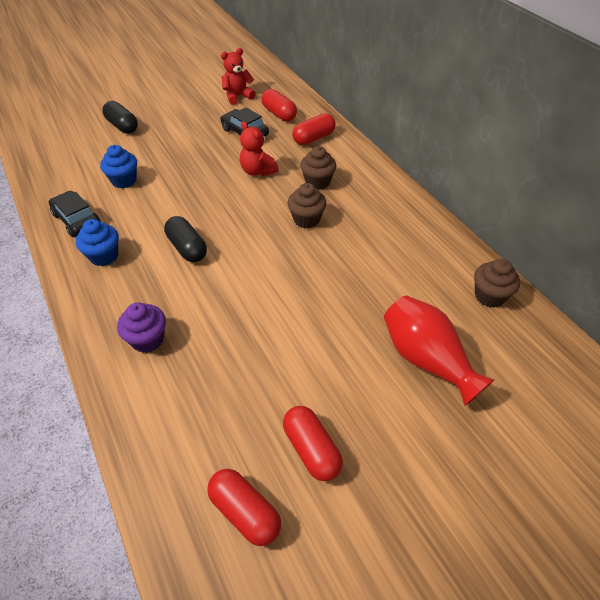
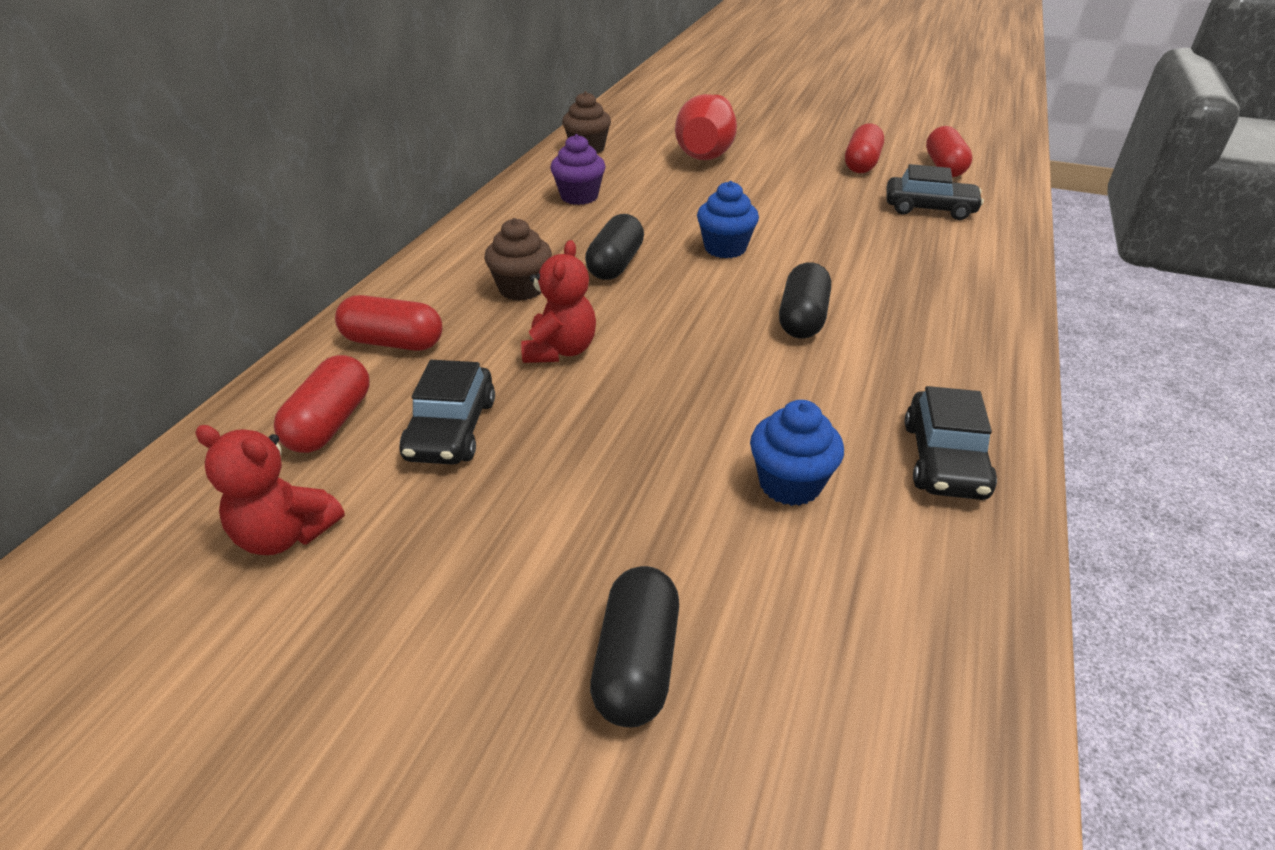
camera: 130 degrees left, 10 degrees down
(104, 256) = (934, 375): blue cupcake -> blue cupcake (725, 248)
(147, 339) = (942, 269): purple cupcake -> purple cupcake (579, 197)
(204, 414) = (929, 208): none -> black car
(306, 219) = (615, 264): brown cupcake -> black capsule

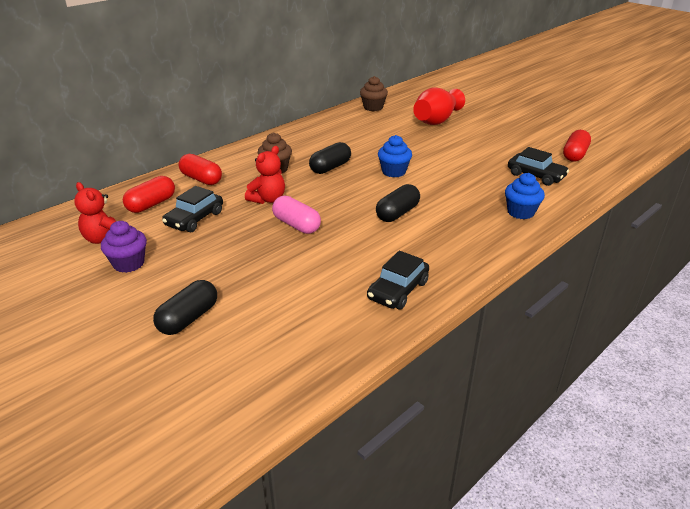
camera: 25 degrees right, 5 degrees down
(579, 197) = (344, 131): purple cupcake -> purple cupcake (129, 263)
(659, 386) = (296, 225): none -> pink capsule
(790, 484) = (314, 278): blue cupcake -> blue cupcake (520, 212)
(861, 164) = (523, 143): red capsule -> none

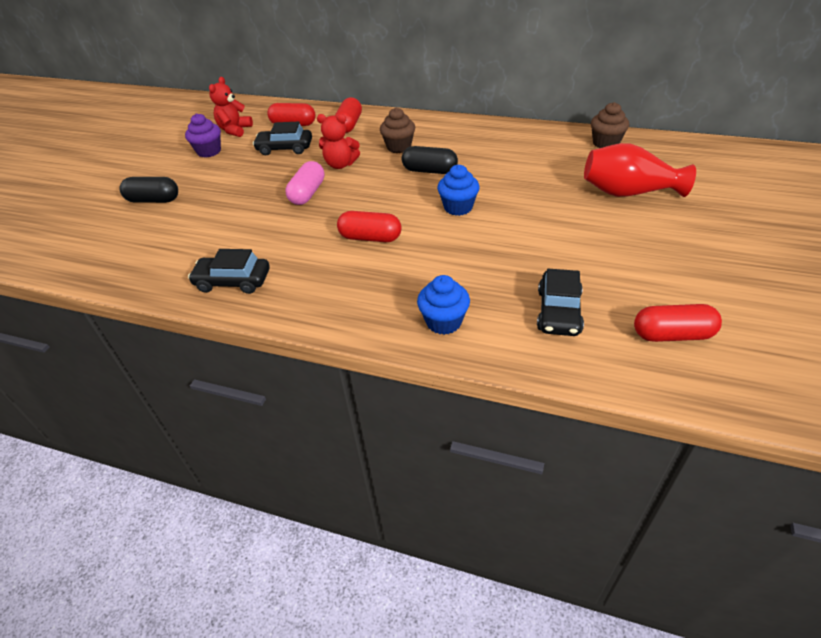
camera: 65 degrees right, 10 degrees up
(397, 213) = (370, 238): black capsule -> red capsule

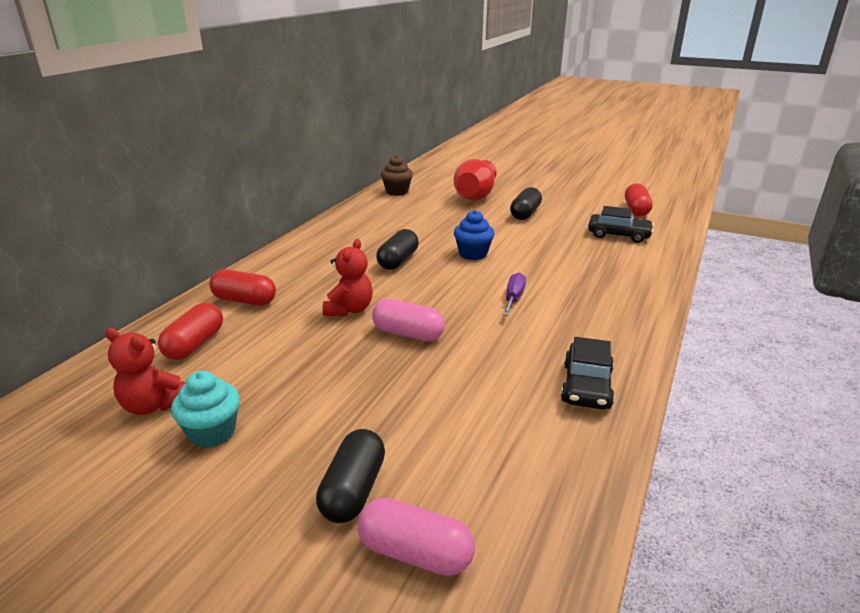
camera: 85 degrees left, 15 degrees down
(106, 225) = (415, 553): none -> pink capsule
(209, 151) = (212, 432): purple cupcake -> turquoise cupcake
(285, 148) = (269, 351): black car -> none
(370, 238) = (513, 298): red capsule -> purple screwdriver
(399, 147) = (333, 273): brown cupcake -> none
(443, 322) = (637, 274): blue cupcake -> none
(590, 233) = (525, 214): none -> black capsule

